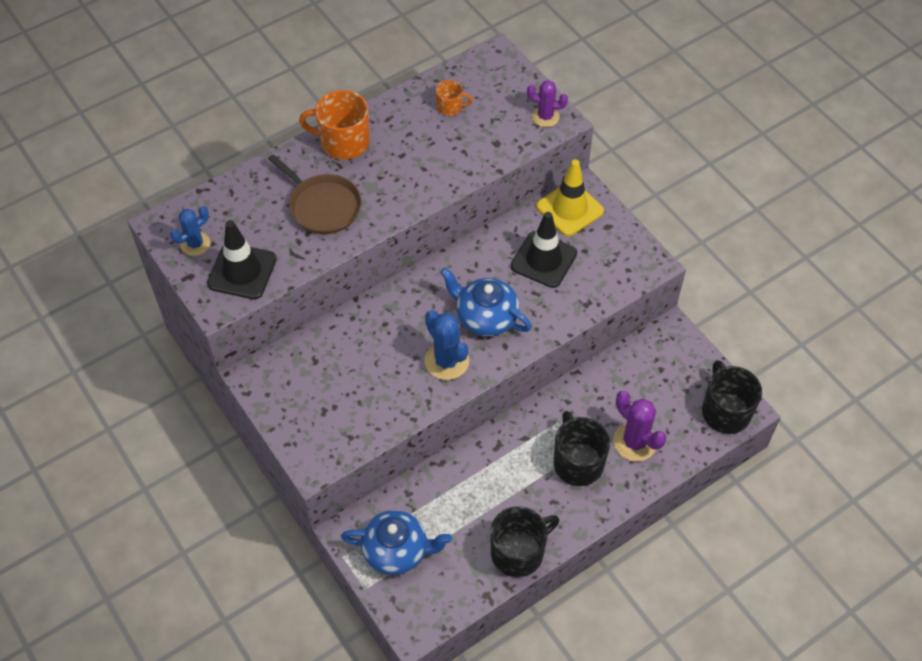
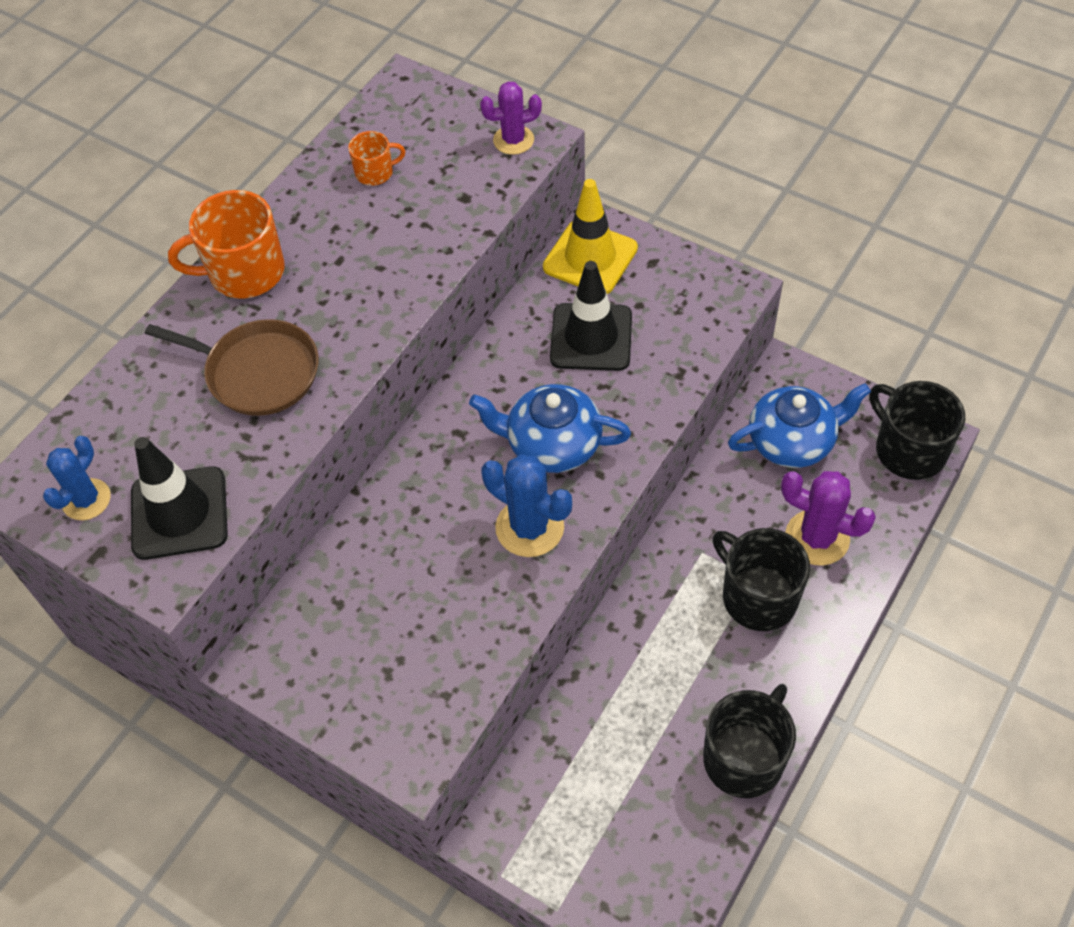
camera: 20 degrees left, 0 degrees up
(397, 550) = (574, 831): blue teapot -> blue teapot (793, 441)

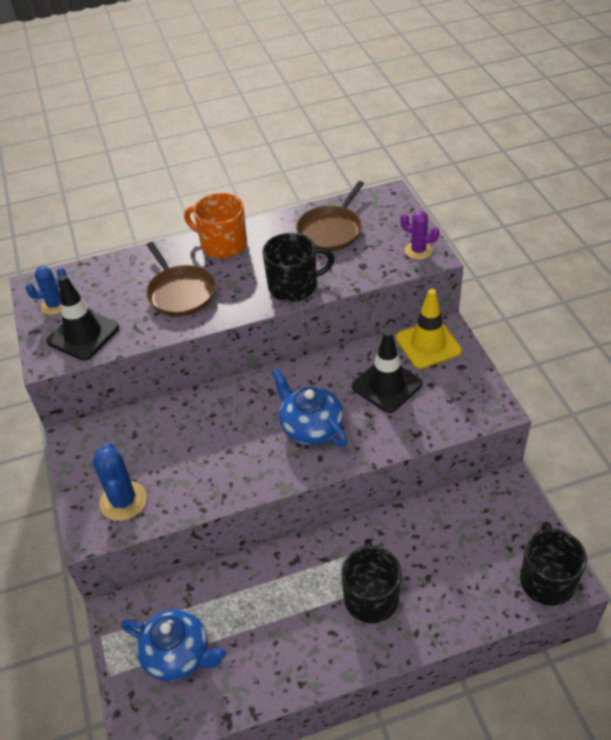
camera: 40 degrees right, 10 degrees down
(375, 172) = (331, 230): orange mug -> brown pan
(529, 527) = (257, 460): blue cactus -> blue cactus (123, 501)
(744, 757) = (277, 678): black mug -> black mug (294, 286)
(793, 441) = (477, 526): blue teapot -> blue teapot (178, 655)
(817, 538) = (438, 590): purple cactus -> none

